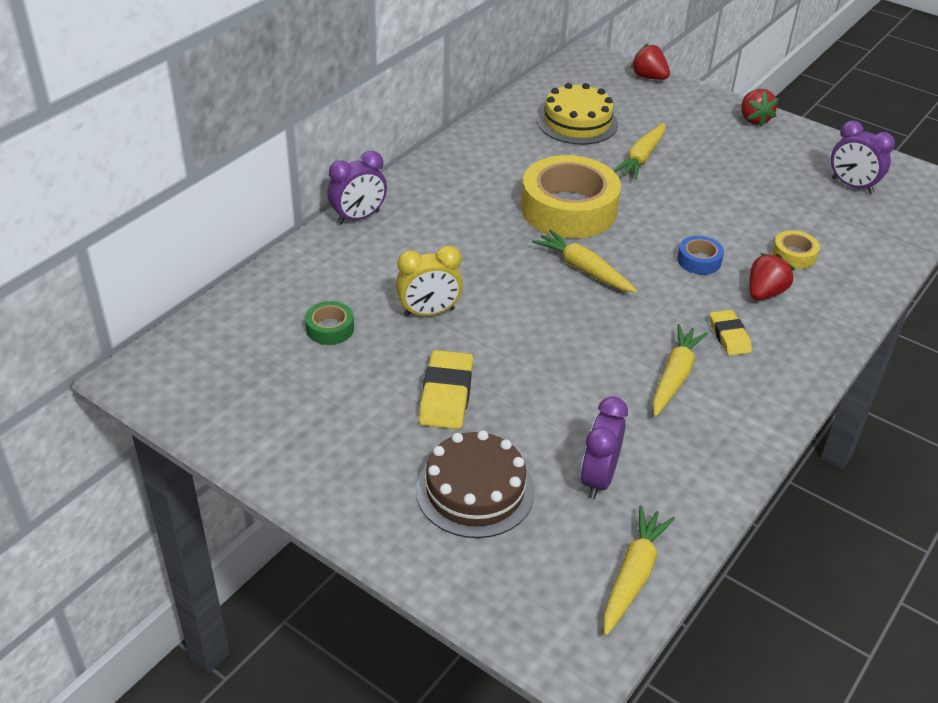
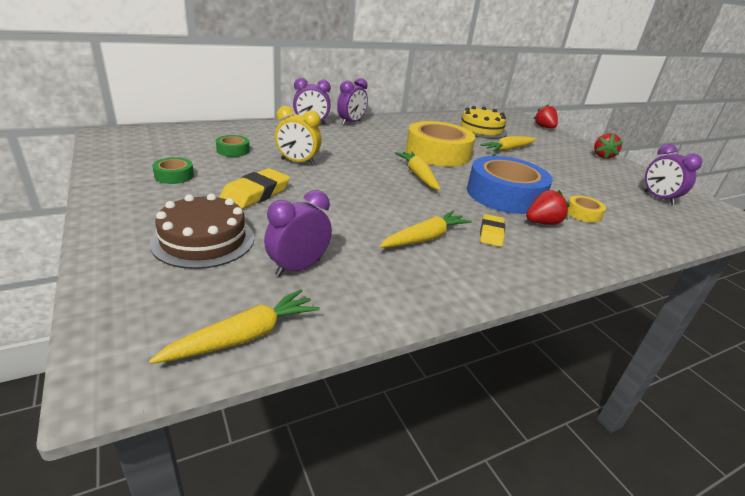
camera: 25 degrees right, 10 degrees down
(323, 411) = (174, 176): none -> green tape
(405, 188) = (351, 123): none -> purple clock
(699, 260) = (505, 195): blue tape -> blue tape, size x2.30

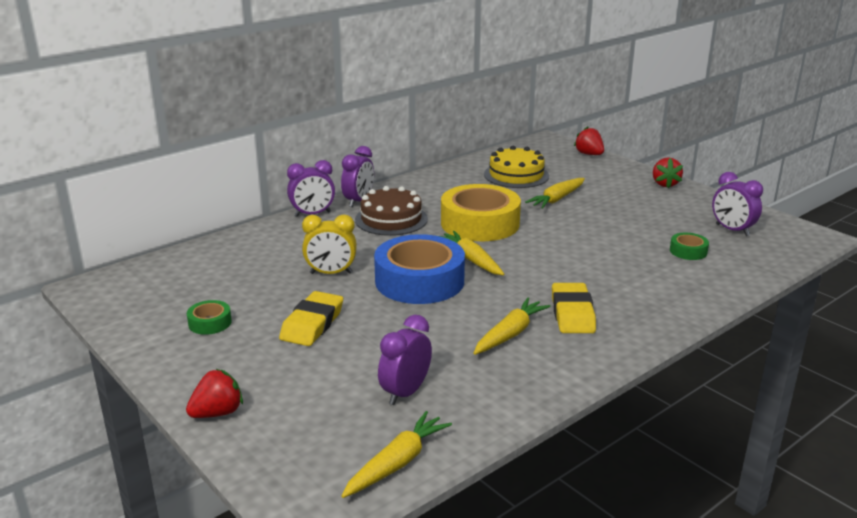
camera: 10 degrees left, 5 degrees down
(203, 240) = (297, 387): brown cake -> brown cake (391, 219)
(233, 150) = (248, 275): green tape -> green tape (688, 251)
(491, 233) = (572, 313): yellow eraser -> yellow eraser, size x1.56
(505, 195) = (572, 264): blue tape -> blue tape (419, 281)
(542, 223) = (619, 289): red strawberry -> red strawberry (217, 413)
(583, 213) = (657, 268): yellow tape -> none

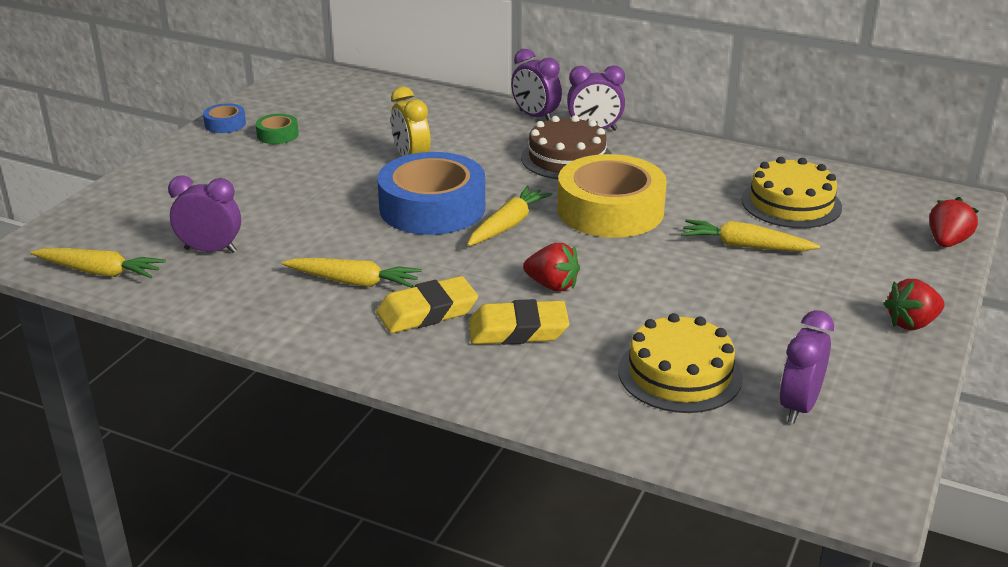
camera: 65 degrees right, 5 degrees up
(150, 346) = (225, 124): none -> blue tape
(217, 413) = (141, 178): red strawberry -> red strawberry (552, 285)
(312, 324) = (305, 177): yellow eraser -> yellow eraser (518, 330)
(688, 251) = (679, 374): green tape -> yellow cake

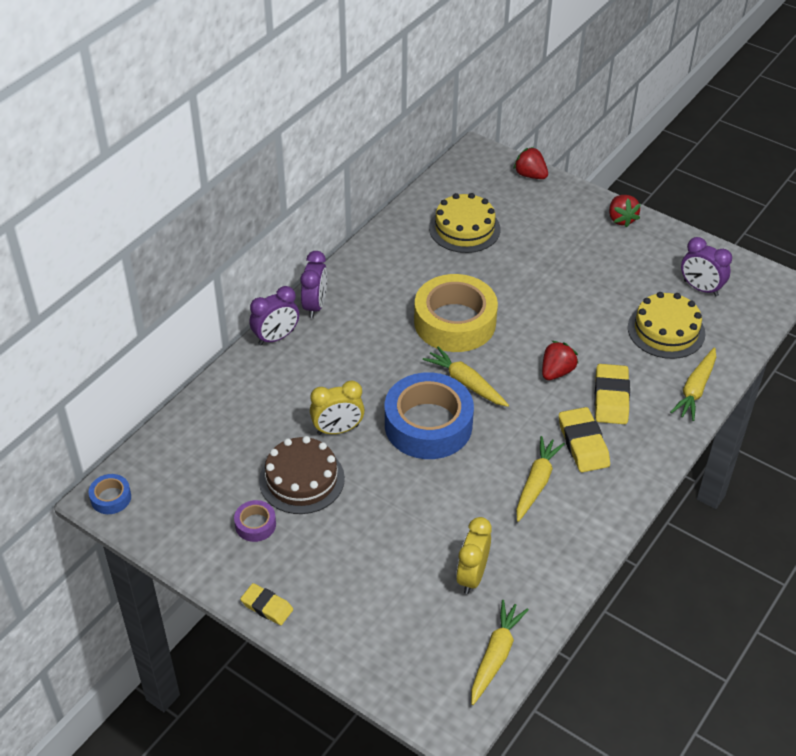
camera: 80 degrees left, 15 degrees up
(178, 150) = (267, 606): none -> yellow eraser
(210, 250) = (472, 576): purple clock -> yellow clock
(225, 124) = (216, 568): blue tape -> blue tape (111, 498)
(277, 135) = (255, 524): green tape -> purple tape
(567, 158) = (362, 331): brown cake -> brown cake (301, 479)
(744, 246) = (519, 266): yellow carrot -> yellow carrot (695, 389)

